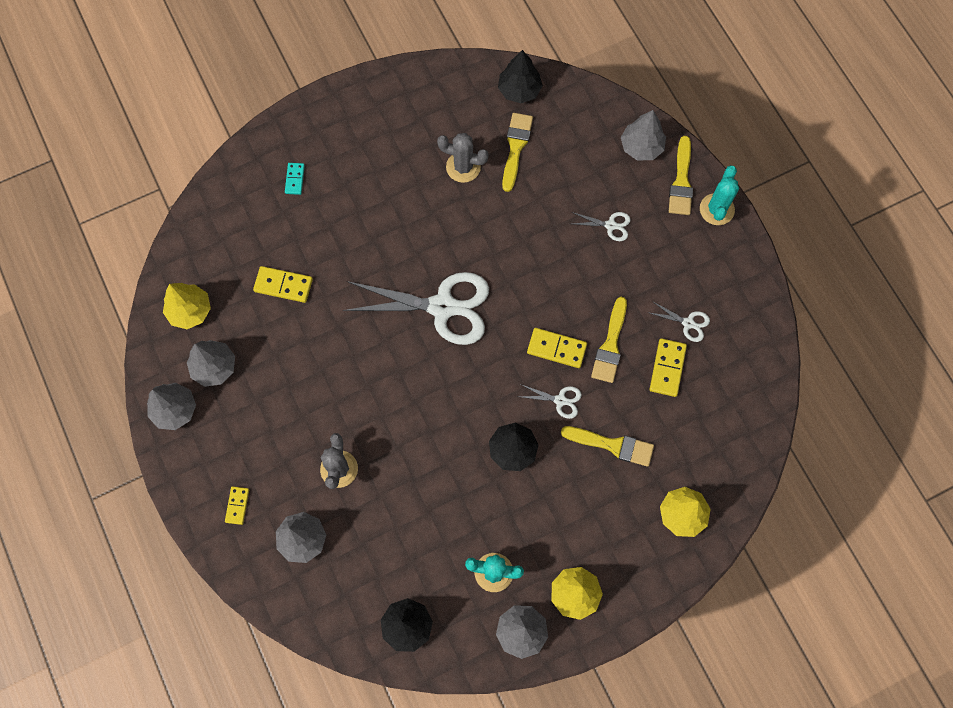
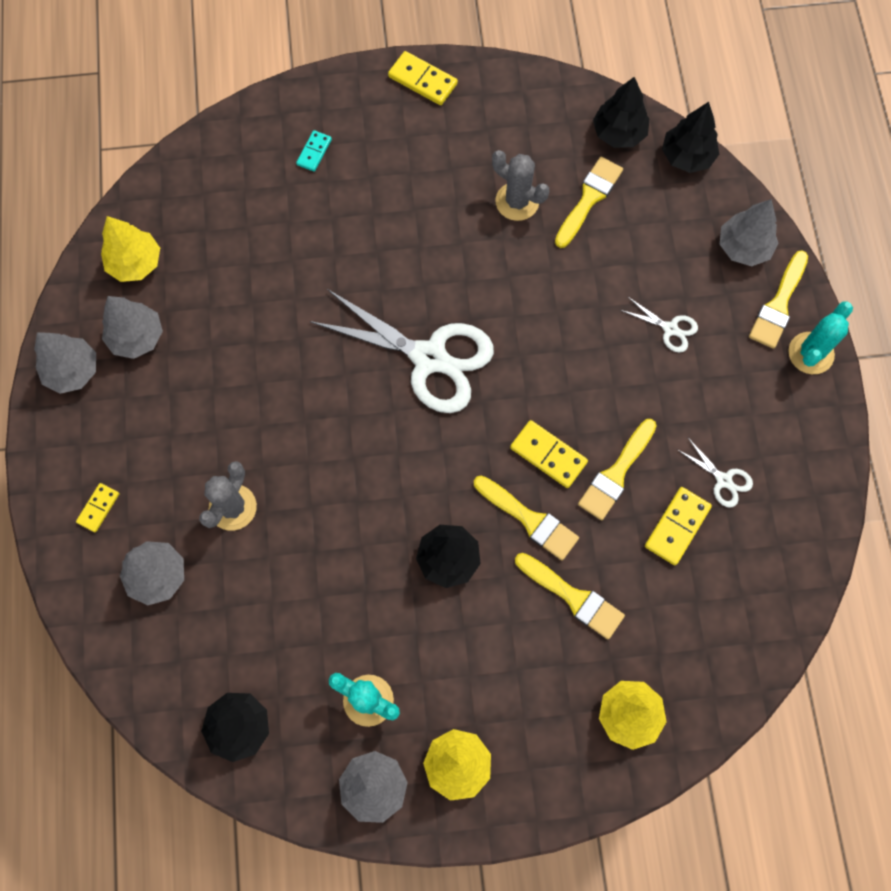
camera: 20 degrees right, 0 degrees up
(283, 285) = (253, 270): yellow domino -> yellow domino (422, 80)
(560, 400) = (529, 519): white scissors -> yellow brush
(576, 91) = (687, 156): none -> black tree

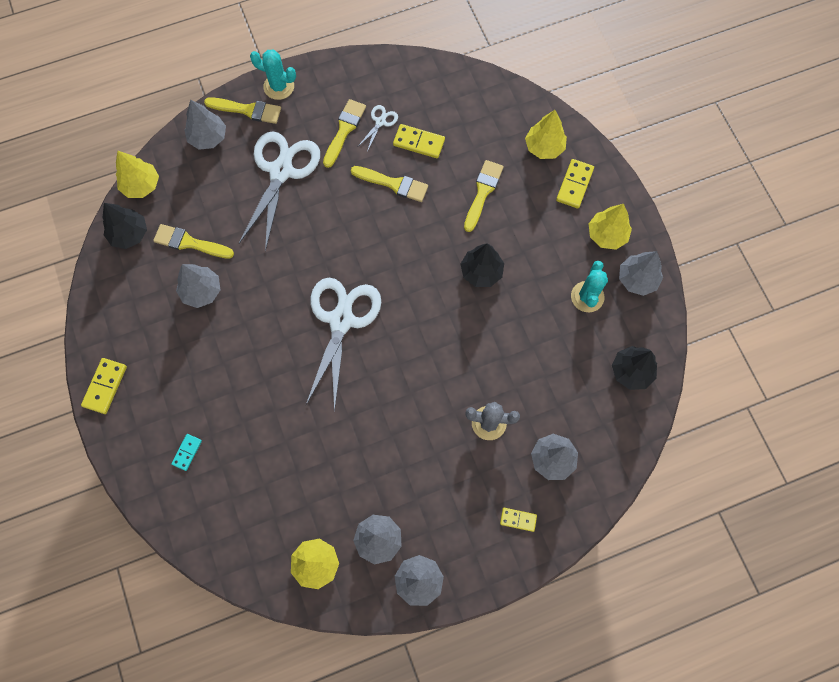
camera: 105 degrees left, 0 degrees up
(314, 152) = (187, 452): turquoise domino -> turquoise domino turned 75 degrees counterclockwise
(517, 201) = (201, 291): grey cactus -> grey tree
(529, 519) = (440, 229): yellow brush -> yellow brush (344, 130)
(548, 455) = (392, 227): yellow domino -> yellow domino (574, 185)
(670, 329) = (281, 171): white scissors -> white scissors, size x2.35
(687, 156) = (141, 185): black tree -> yellow tree

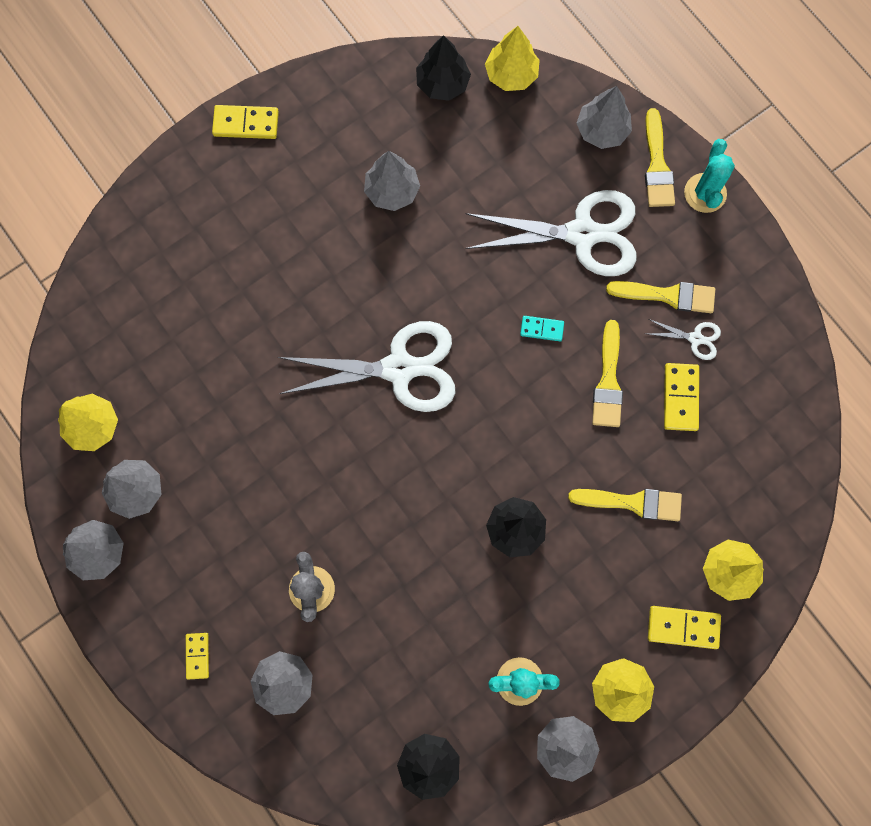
camera: 75 degrees right, 5 degrees up
(187, 452) = (190, 240): turquoise domino -> turquoise domino (542, 329)
(190, 243) = (451, 156): yellow brush -> none

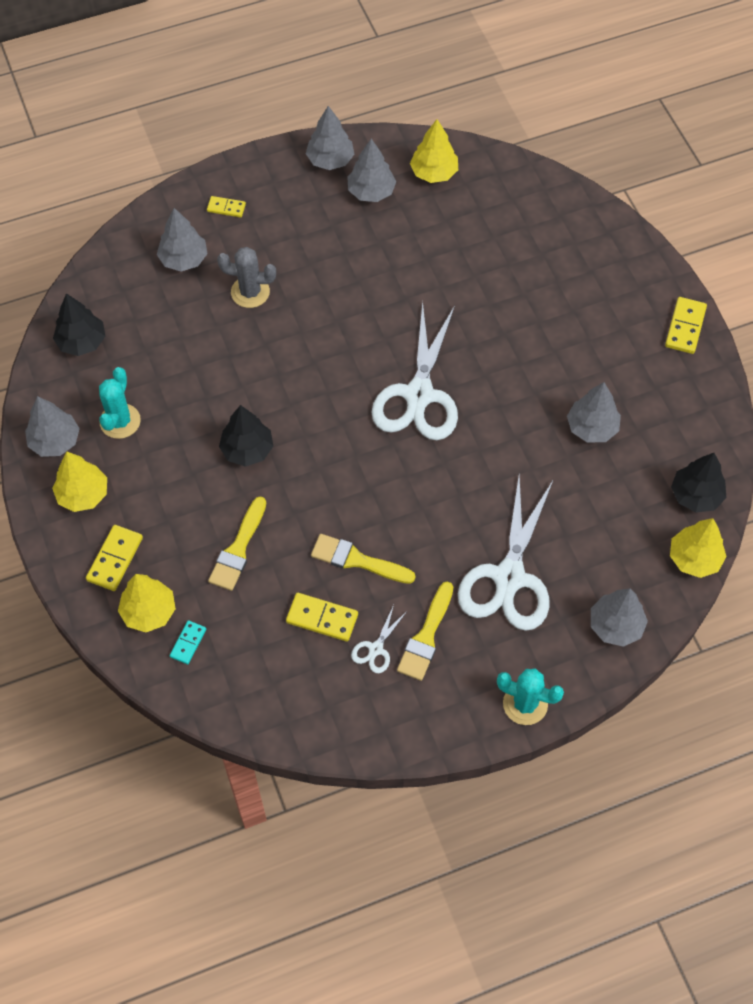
camera: 105 degrees right, 15 degrees down
(542, 329) = (423, 518): turquoise domino -> turquoise domino (188, 643)
(657, 165) = (566, 667): yellow brush -> none

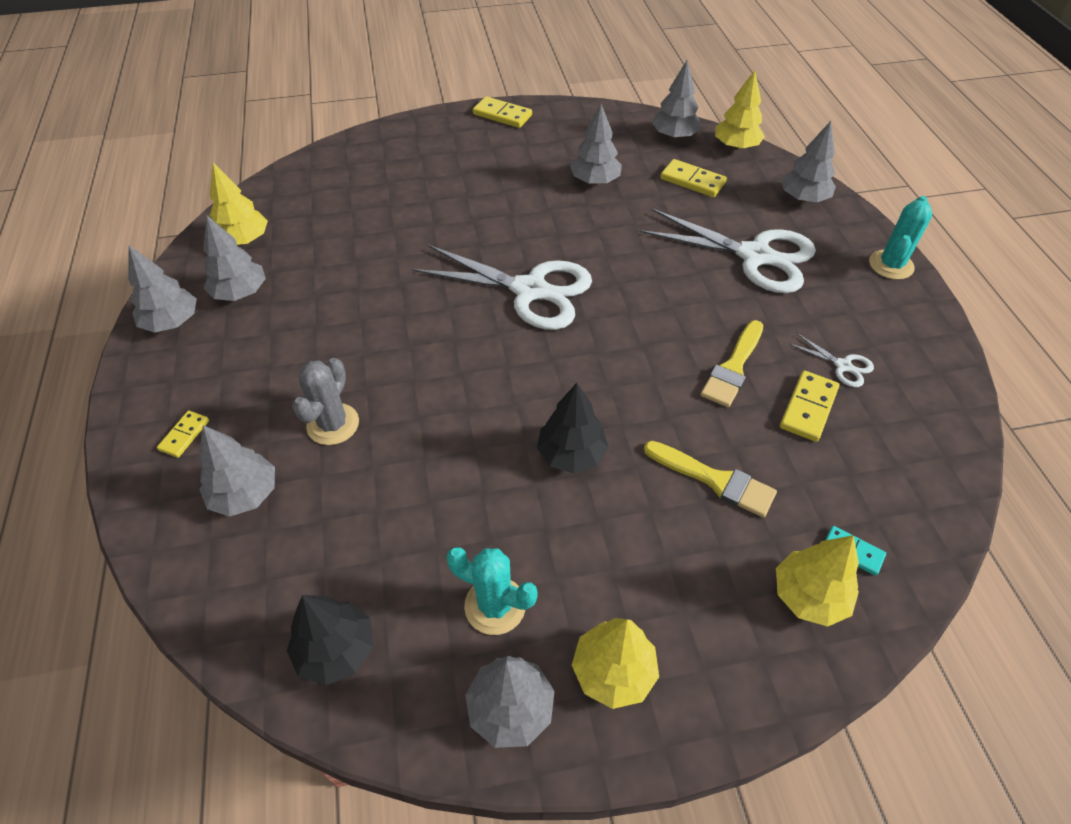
camera: 80 degrees left, 10 degrees down
(115, 559) = (726, 634): yellow domino -> yellow domino (692, 181)
(426, 636) = (824, 324): yellow brush -> none
(696, 495) = (674, 136): black tree -> grey tree

